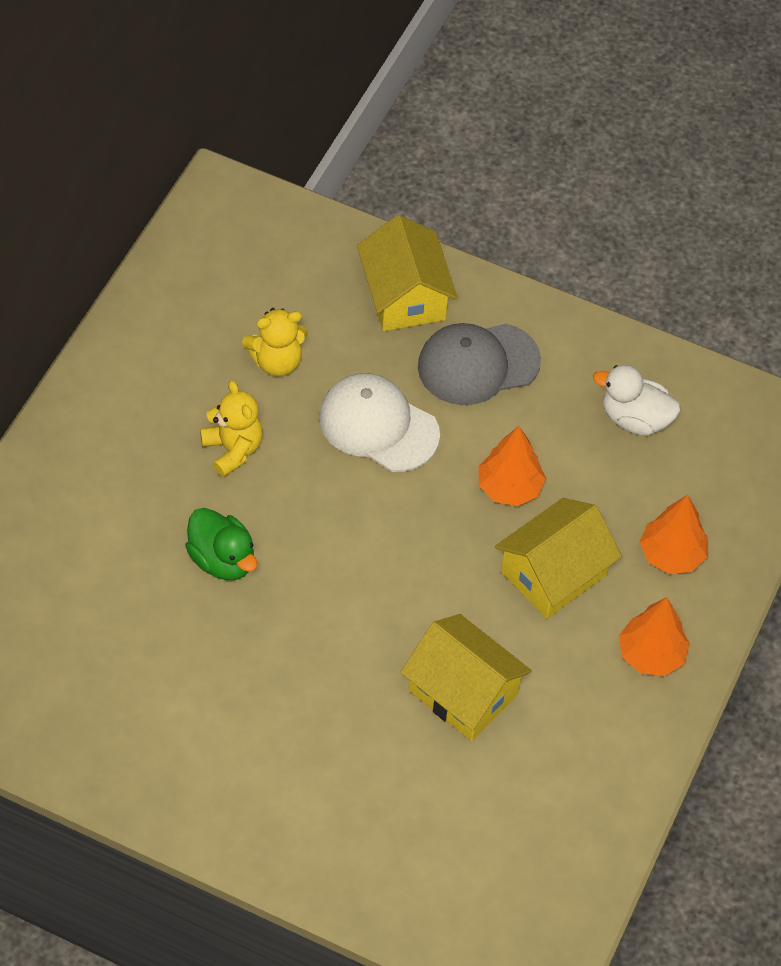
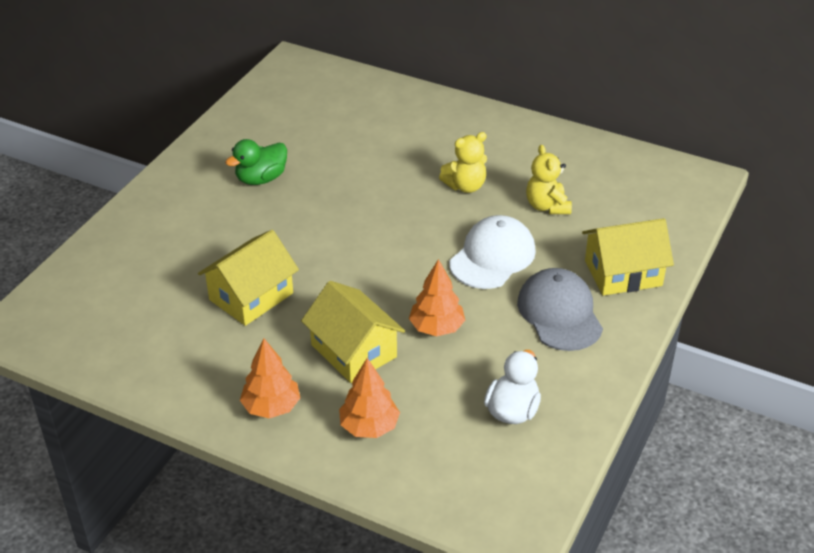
camera: 95 degrees right, 15 degrees down
(222, 560) = (372, 182): green duck -> green duck (261, 179)

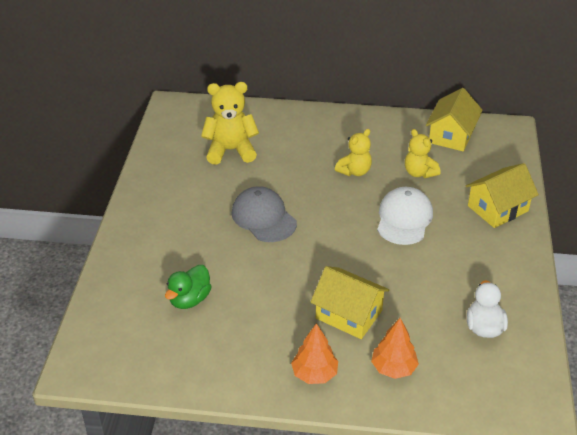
camera: 20 degrees left, 0 degrees up
(251, 296) = (249, 293): yellow house -> yellow house (451, 135)
(261, 179) = (202, 200): green duck -> green duck (189, 299)
(329, 129) = (230, 150): none -> yellow teddy bear
(436, 328) = (396, 281): orange tree -> none
(559, 313) = (473, 248): grey cap -> grey cap (263, 217)

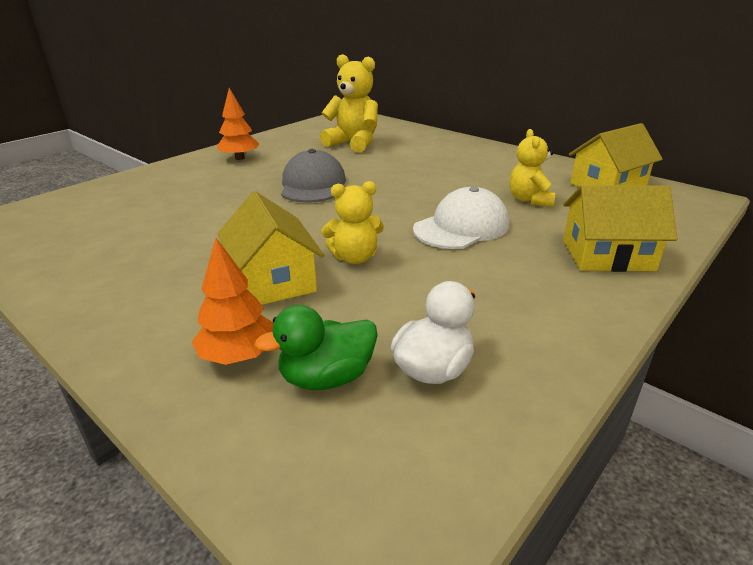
camera: 35 degrees right, 10 degrees down
(189, 299) = (152, 213): green duck -> green duck (326, 377)
(314, 374) = (144, 316): orange tree -> orange tree (239, 158)
(354, 171) = (453, 181): yellow teddy bear -> yellow teddy bear (354, 258)

